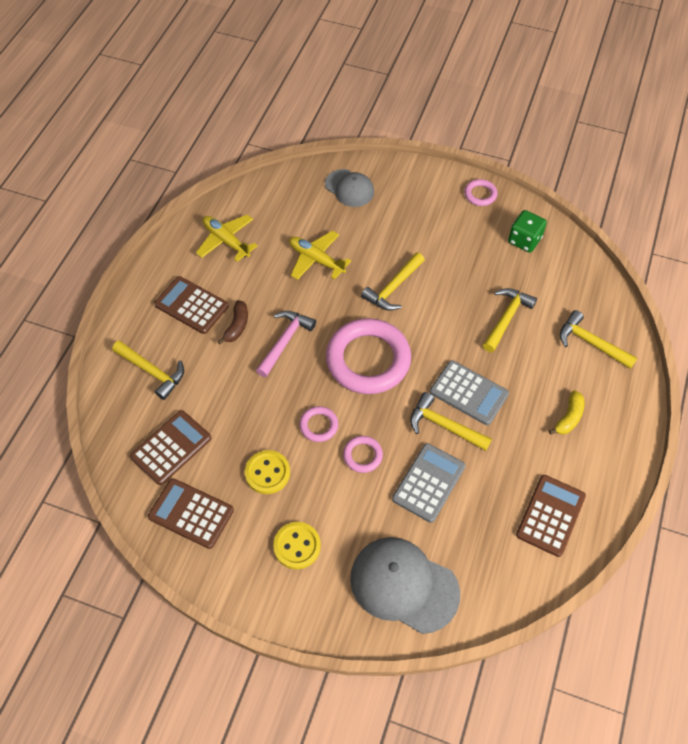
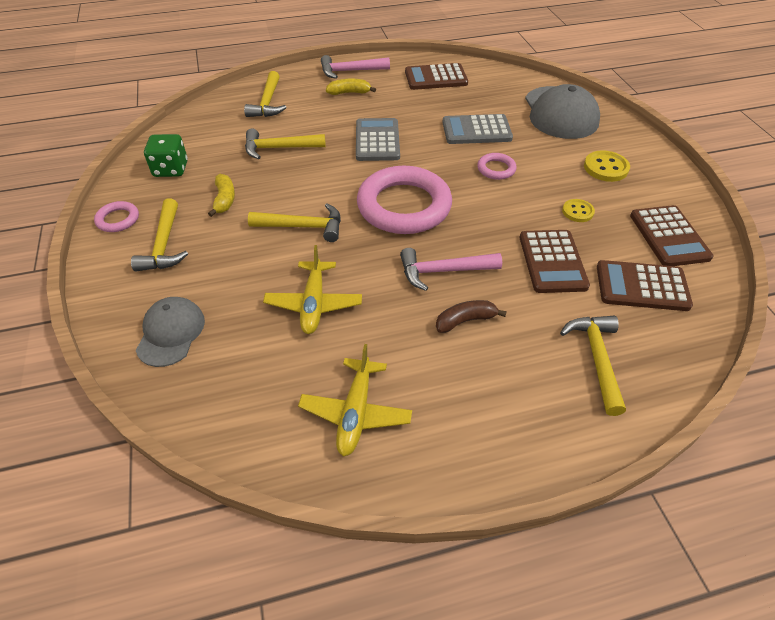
camera: 125 degrees left, 10 degrees down
(191, 305) = (482, 382): brown calculator -> brown calculator (552, 262)
(267, 473) = (577, 211): yellow button -> yellow button, size x0.66
(319, 425) = (501, 204): pink ring -> none
(444, 425) = (421, 141): yellow hammer -> yellow hammer (164, 245)
(460, 257) = (224, 199): none -> yellow banana
(615, 443) = (350, 71): none -> pink hammer

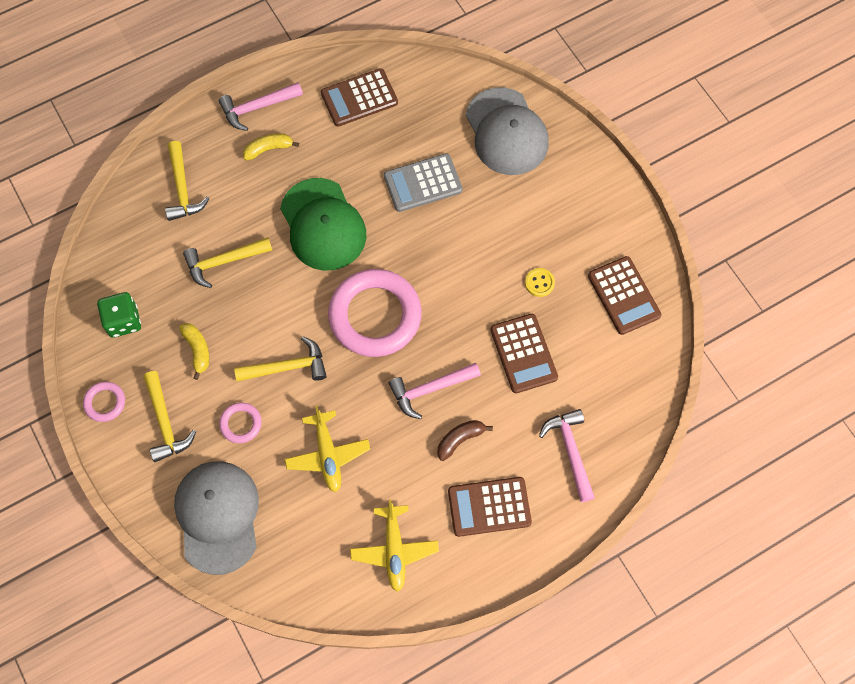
camera: 15 degrees left, 20 degrees up
(171, 333) = (218, 516): grey cap -> grey cap, size x1.62
(377, 140) = (323, 225): grey calculator -> green cap
(496, 169) = (453, 240): pink ring -> pink ring (241, 423)
(597, 359) = (570, 451): yellow hammer -> pink hammer
(605, 168) = (560, 212): yellow button -> none
(642, 286) = (602, 363): brown calculator -> brown calculator (489, 506)

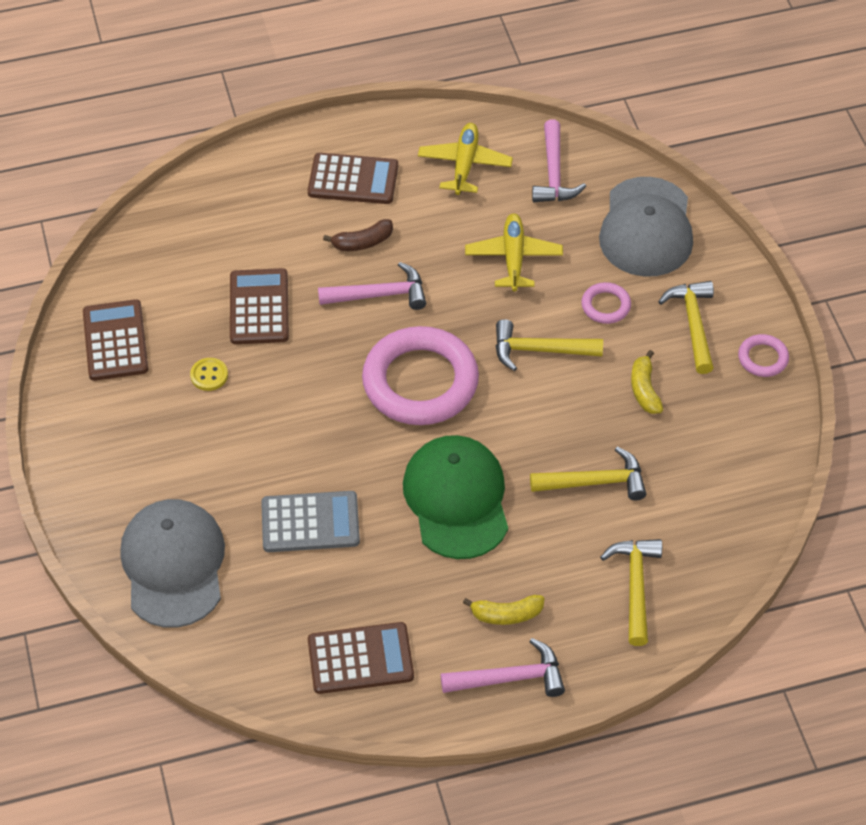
camera: 165 degrees left, 15 degrees down
(123, 321) = (732, 440): green dice -> none
(570, 451) = (246, 208): pink hammer -> pink hammer (554, 173)

